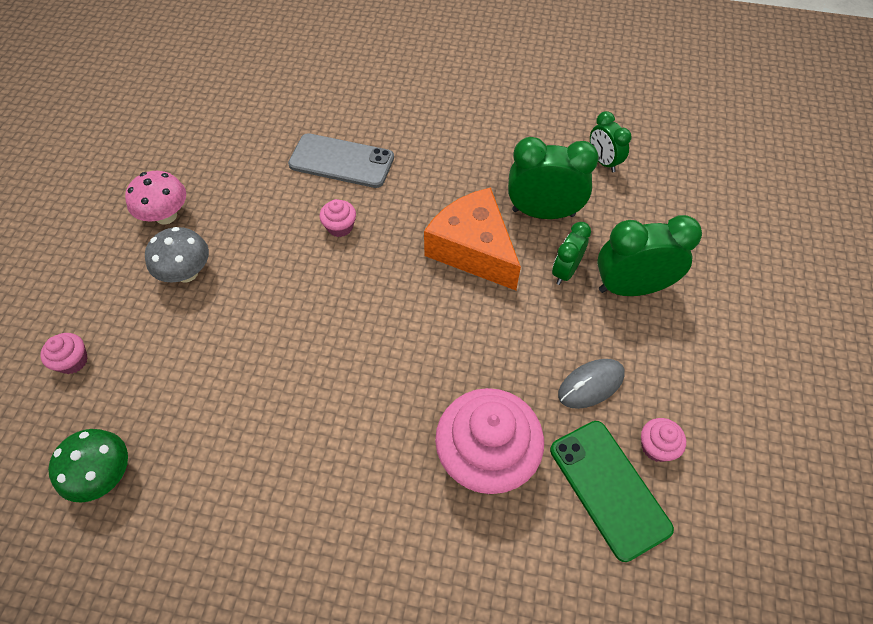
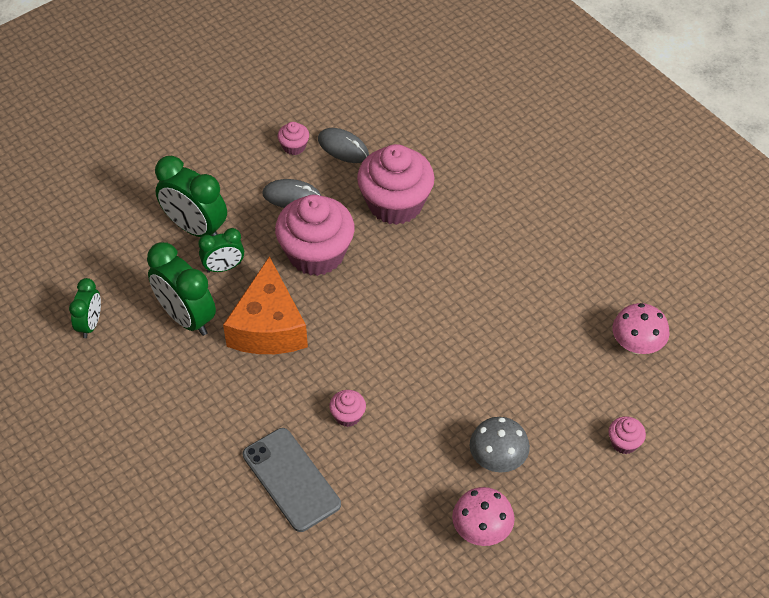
camera: 140 degrees left, 5 degrees down
(105, 475) = (636, 345): green mushroom -> pink mushroom
(504, 342) = (316, 254): none -> pink cupcake
(609, 488) = (343, 148): green phone -> grey mouse

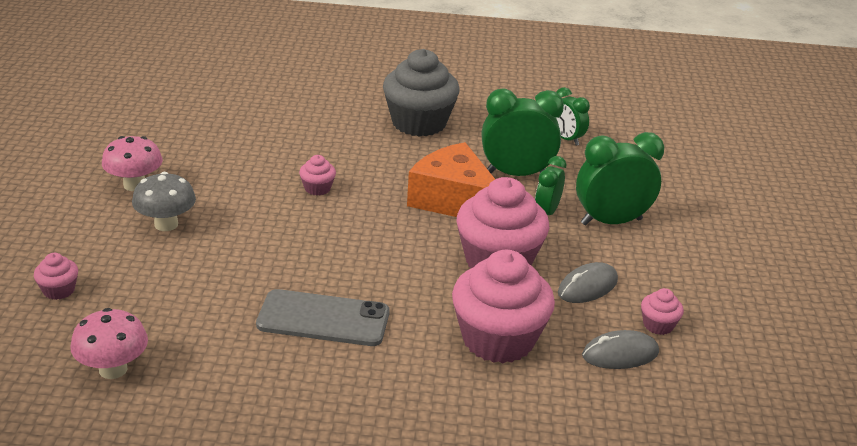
camera: 130 degrees right, 20 degrees down
(170, 435) = (419, 123): none -> grey cupcake
(291, 479) = (308, 143): grey phone -> grey phone (323, 319)

